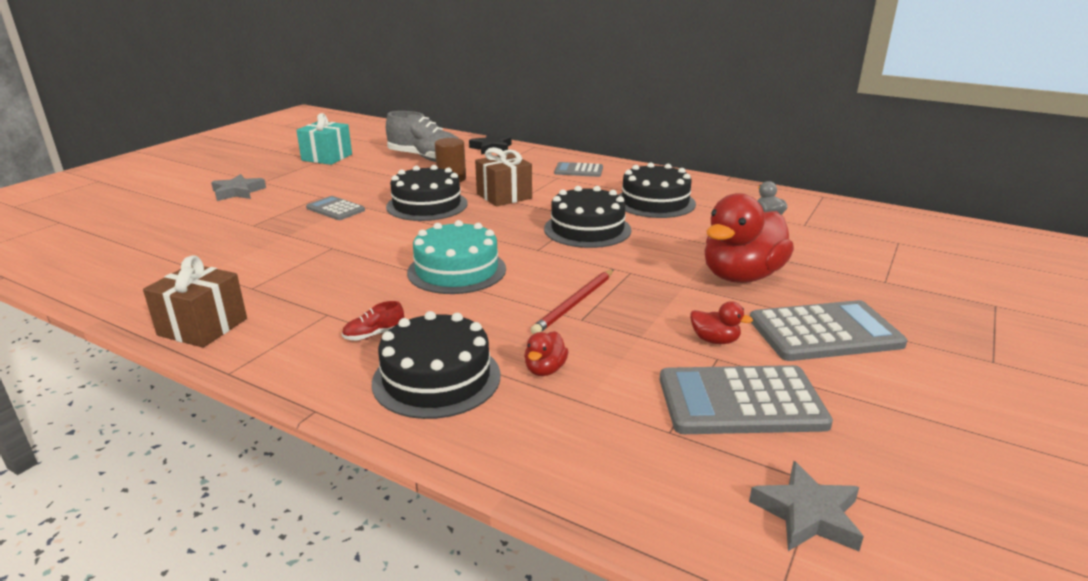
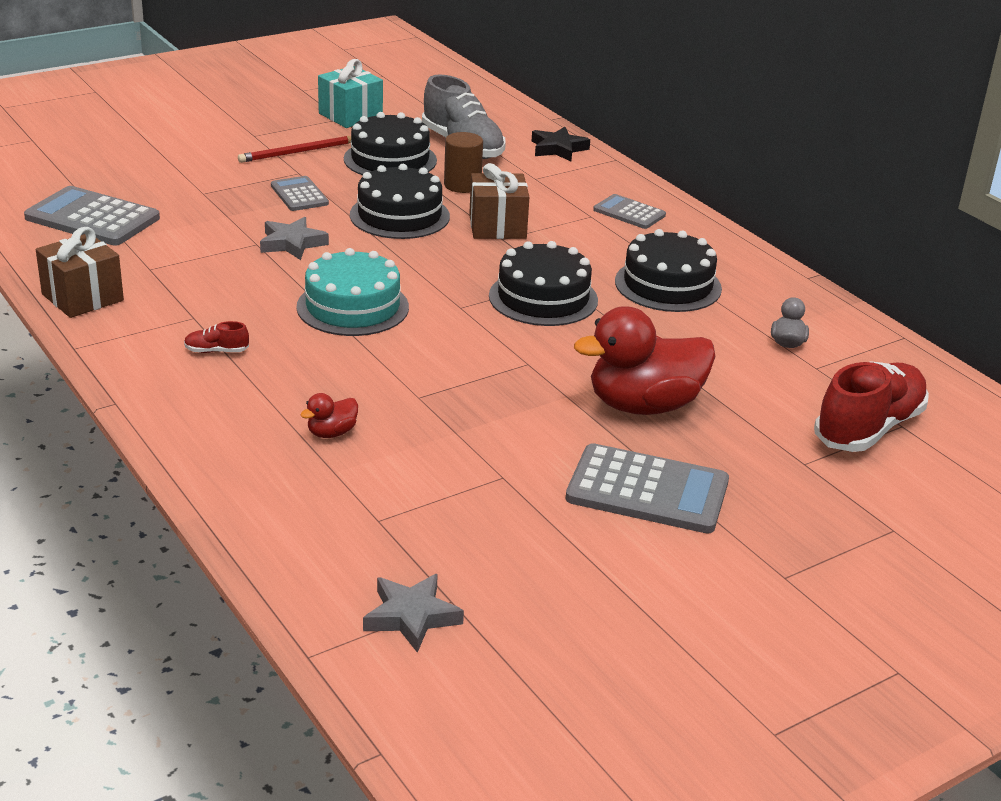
camera: 25 degrees right, 5 degrees up
(238, 192) = (219, 144): grey star -> grey star (292, 243)
(436, 378) = (232, 409): black cake -> black cake (390, 159)
(574, 303) = (430, 379): red pencil -> red pencil (298, 152)
(715, 340) = (523, 460): red duck -> none
(741, 402) = (472, 520): grey calculator -> grey calculator (92, 218)
(884, 249) = (868, 428): none -> red shoe

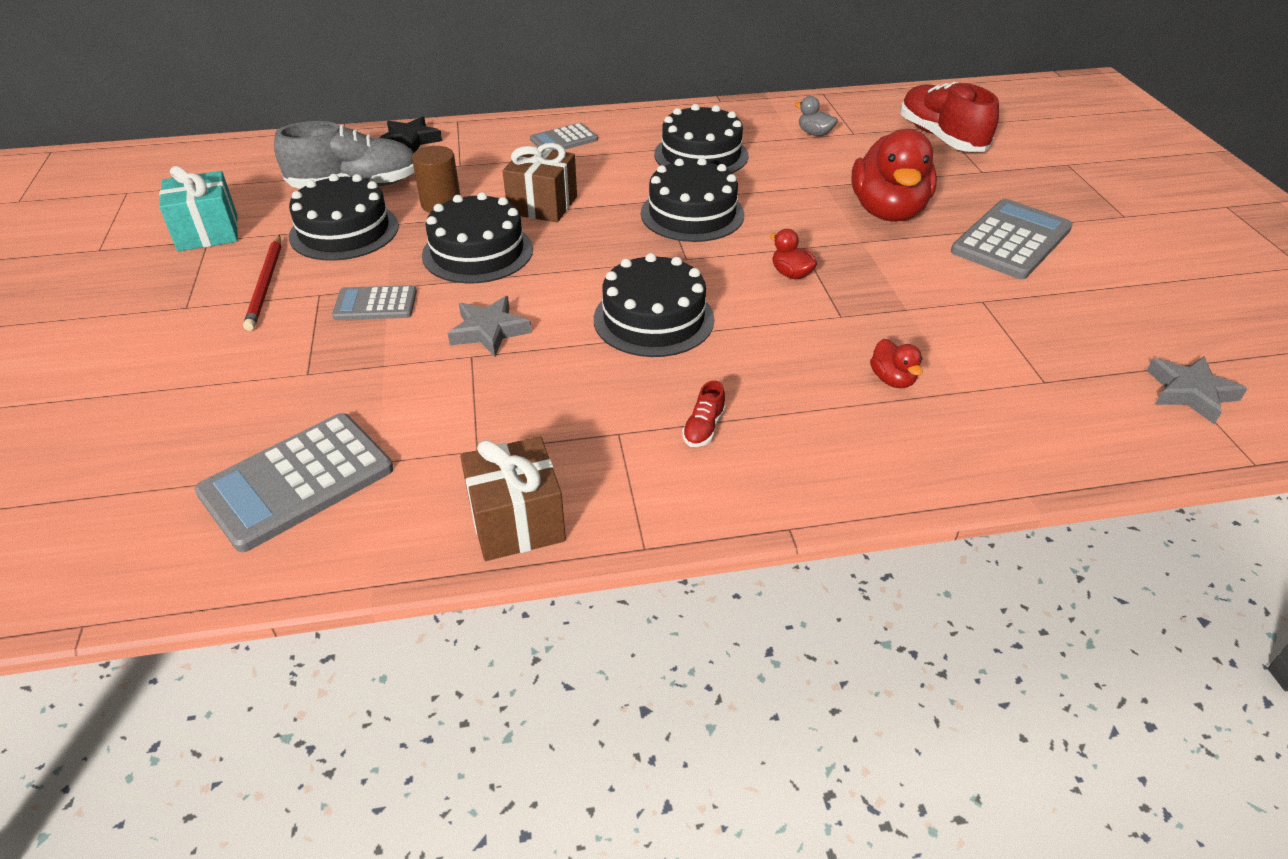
camera: 65 degrees left, 10 degrees up
(352, 307) = (653, 319): turquoise cake -> black cake
(473, 363) = (791, 274): none -> red duck

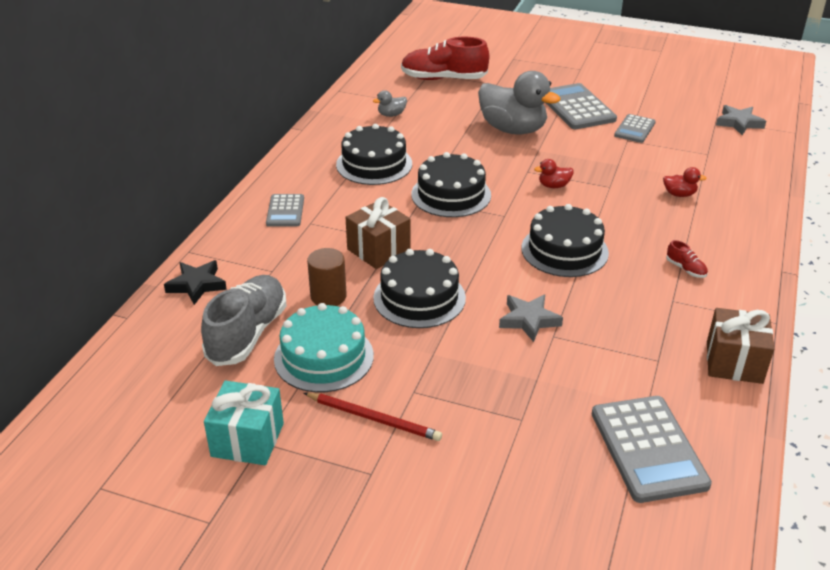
camera: 60 degrees left, 5 degrees down
(344, 231) = (324, 357): black cake -> turquoise cake
(375, 304) = (452, 365): grey calculator -> grey calculator (634, 129)
(888, 212) = (513, 129): red duck -> grey duck

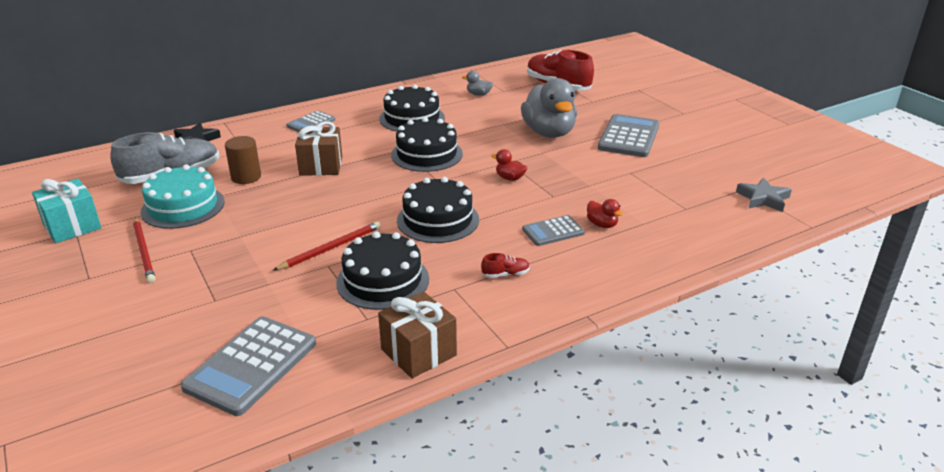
camera: 40 degrees right, 5 degrees down
(419, 298) = (292, 202): black cake -> black cake (383, 280)
(529, 320) = (331, 248): grey star -> red pencil
(634, 129) = (651, 168): grey calculator -> grey calculator (553, 231)
(685, 269) = (505, 274): red shoe -> red shoe turned 105 degrees counterclockwise

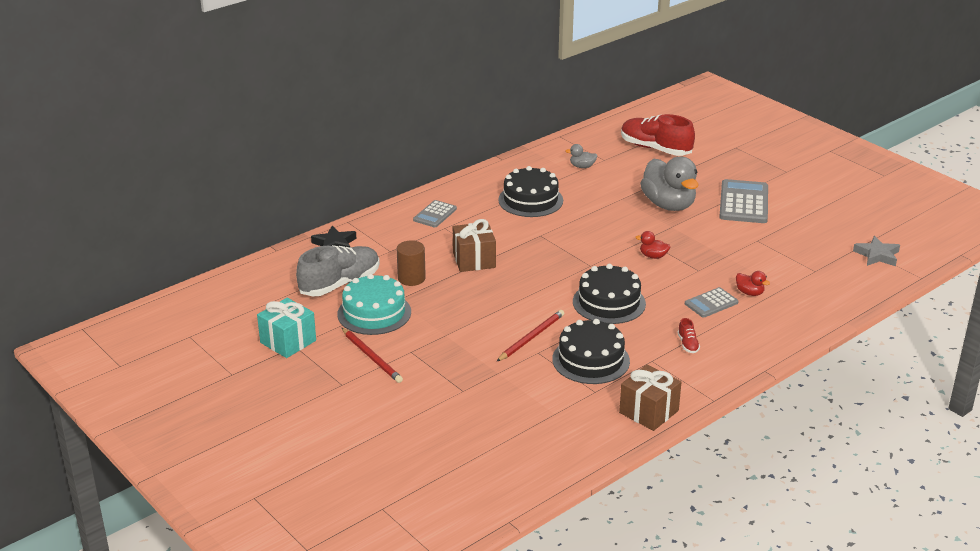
camera: 10 degrees left, 0 degrees up
(251, 365) = (527, 435): grey calculator -> none
(427, 154) = (565, 239): black cake -> none
(505, 274) = (688, 344): red shoe -> red shoe turned 105 degrees clockwise

